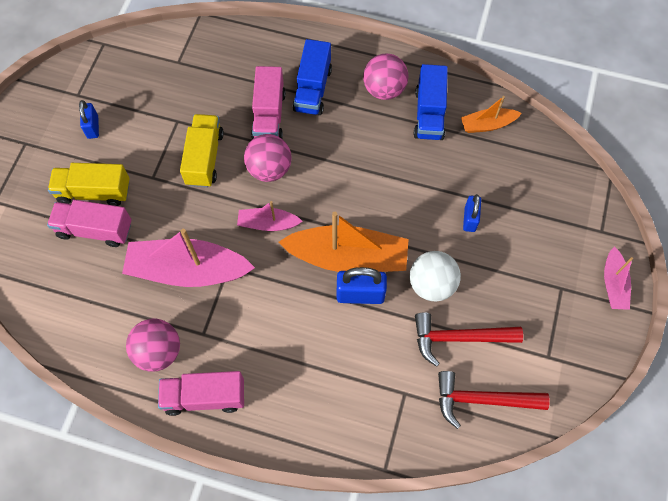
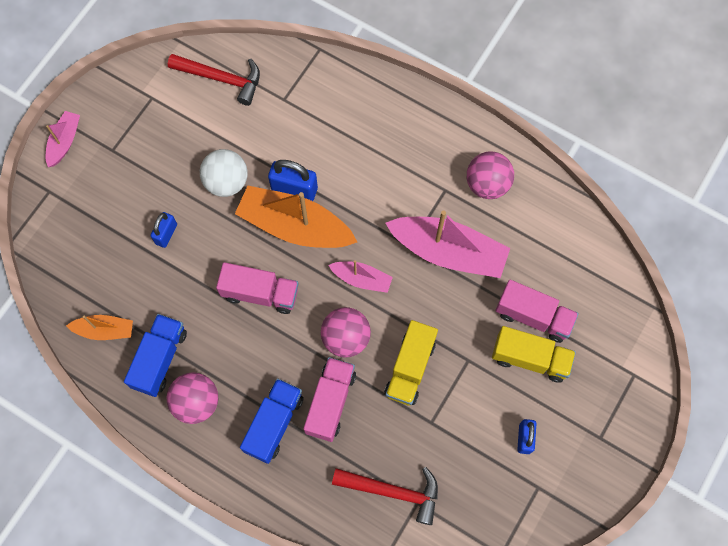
camera: 165 degrees left, 5 degrees up
(205, 397) = (453, 137): pink truck -> pink truck (260, 293)
(459, 338) = (221, 131): red hammer -> red hammer (393, 491)

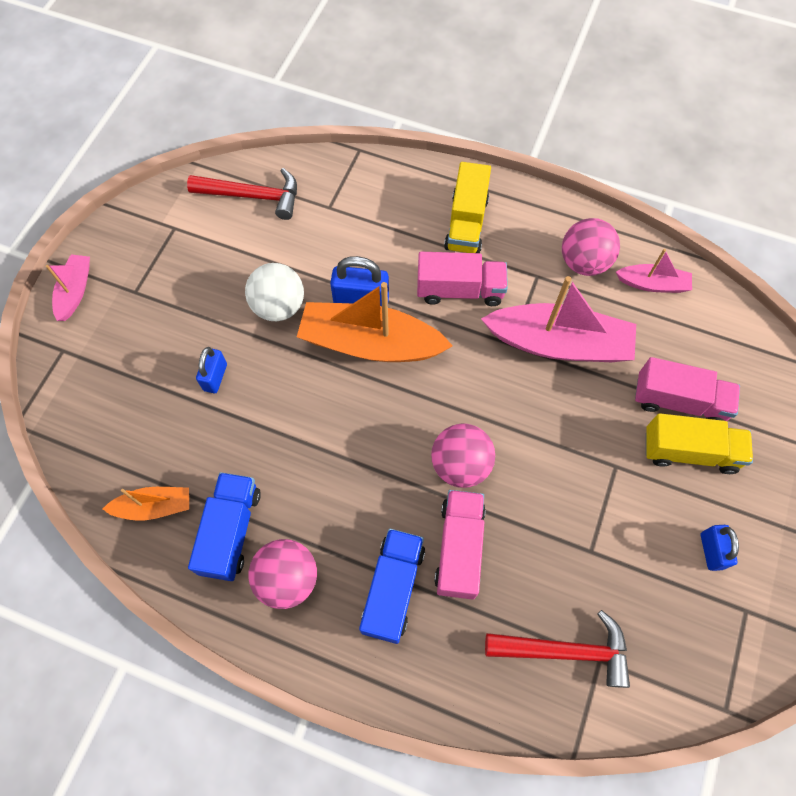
camera: 10 degrees left, 5 degrees down
(260, 293) = (344, 428): pink truck -> pink truck (460, 290)
(362, 279) = (464, 391): pink boat -> pink boat (652, 284)
(410, 368) = (548, 488): yellow truck -> yellow truck (466, 223)

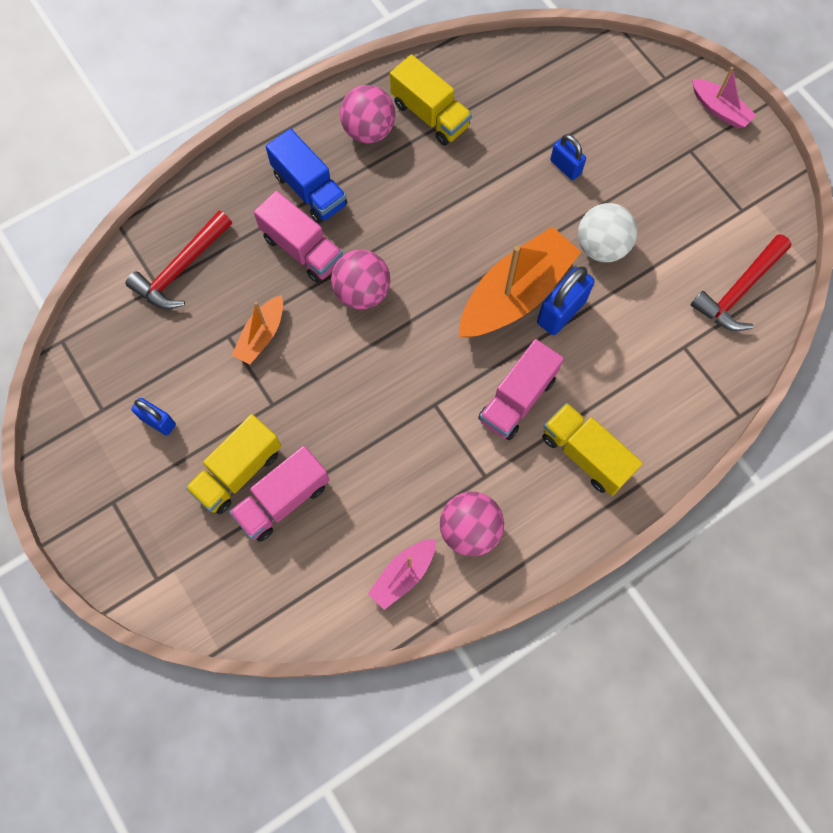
camera: 125 degrees right, 5 degrees up
(154, 506) = (485, 78): orange boat -> orange boat (261, 335)
(231, 531) = (430, 115): blue truck -> yellow truck
(559, 343) = (407, 443): pink boat -> none

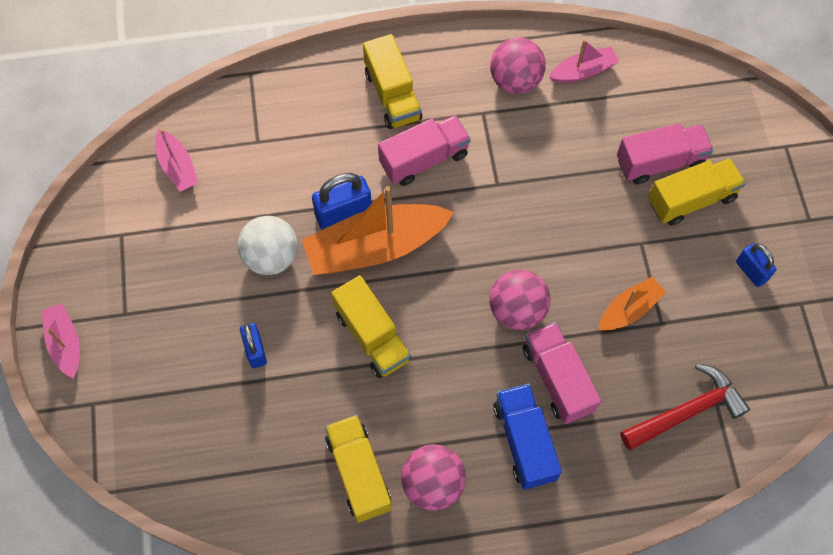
camera: 155 degrees left, 5 degrees down
(476, 218) = (372, 336): none -> yellow truck
(739, 290) = (177, 167): red hammer -> pink boat

